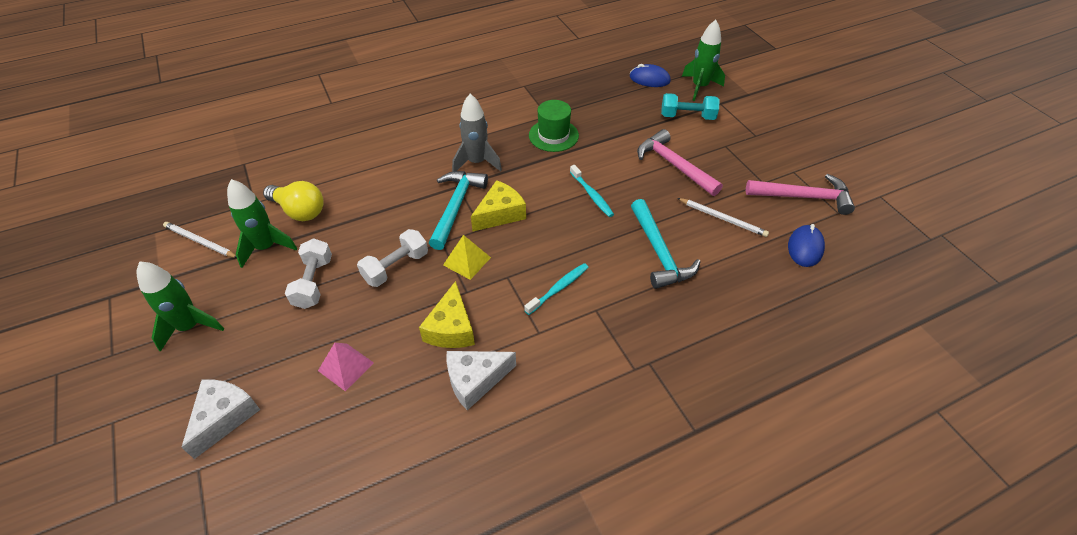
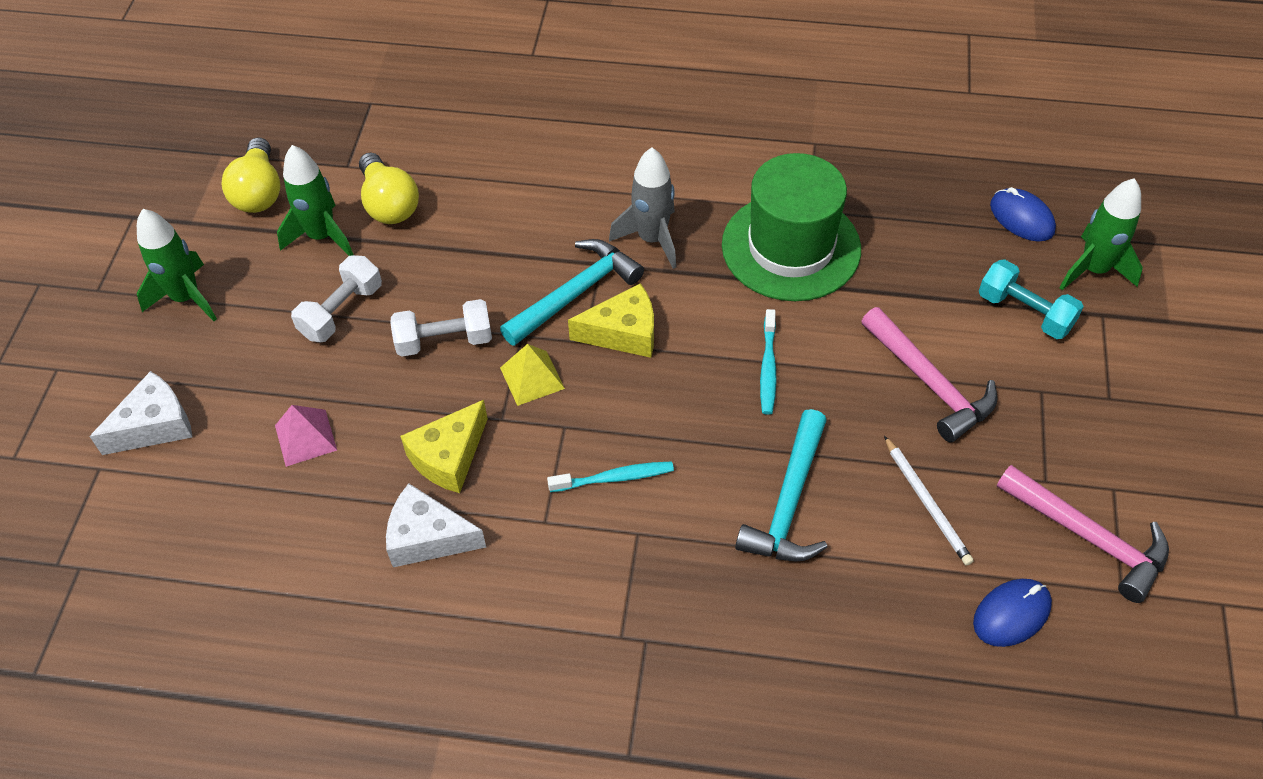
camera: 35 degrees right, 5 degrees up
(200, 242) = (259, 192): white pencil -> yellow light bulb
(553, 135) = (791, 247): green hat -> green hat, size x1.68
(674, 165) = (929, 383): pink hammer -> pink hammer turned 150 degrees clockwise

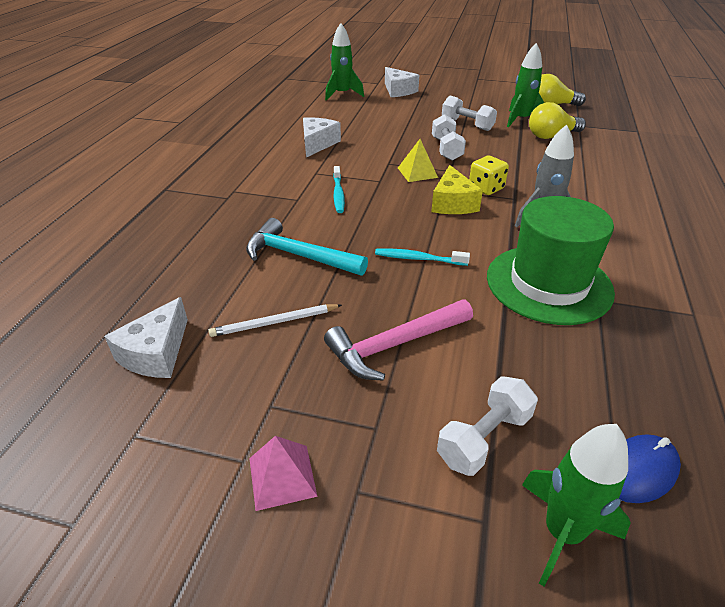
camera: 95 degrees right, 15 degrees down
(186, 298) = (474, 93): green rocket -> green rocket (342, 94)
(306, 437) = (385, 118): pink pyramid -> pink pyramid (282, 477)
(449, 457) = (366, 149): yellow cheese -> none
(575, 294) = (486, 188): turquoise hammer -> yellow dice
(1011, 614) = (156, 353): blue mouse -> white cheese
(1025, 312) = (484, 438): turquoise dumbbell -> white dumbbell
(1088, 537) = (199, 423): pink hammer -> none

